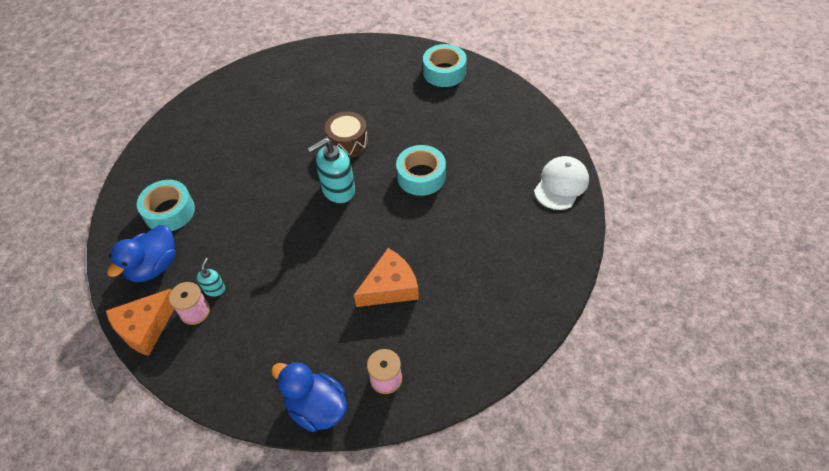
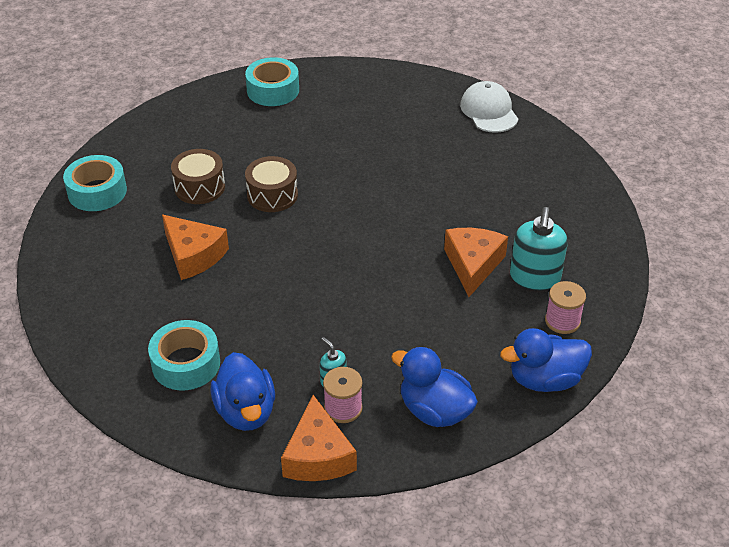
camera: 50 degrees left, 10 degrees down
(232, 362) = (434, 411): none -> blue duck
(259, 149) = (193, 255): none -> orange cheese
(319, 108) = (199, 187): none -> brown drum
(338, 190) = (322, 234): turquoise soap dispenser -> turquoise soap dispenser (535, 278)
(421, 176) = (376, 176): turquoise tape -> turquoise tape (97, 192)

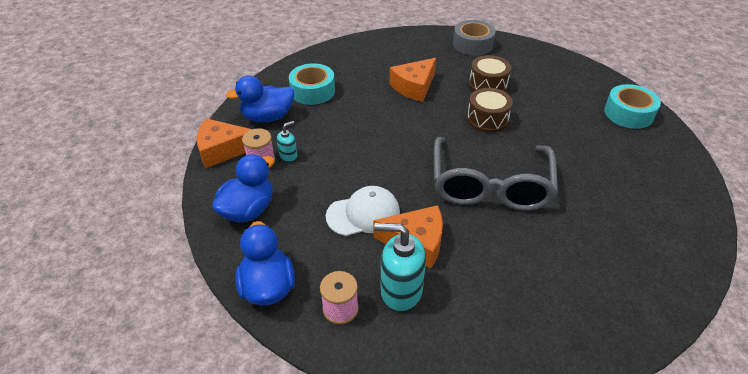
camera: 90 degrees right, 0 degrees up
(97, 192) = (472, 44): turquoise tape -> grey tape
(389, 205) = (490, 186): none -> grey glasses
(489, 111) = (673, 269): white cap -> white cap (363, 214)

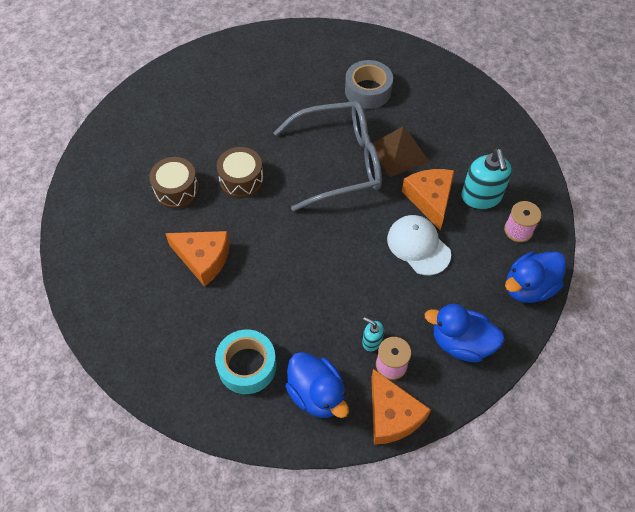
camera: 110 degrees left, 15 degrees up
(472, 44) = (89, 220): grey tape -> grey tape (368, 91)
(489, 236) = (399, 153): none -> brown pyramid
(628, 113) = (193, 75): turquoise tape -> none

